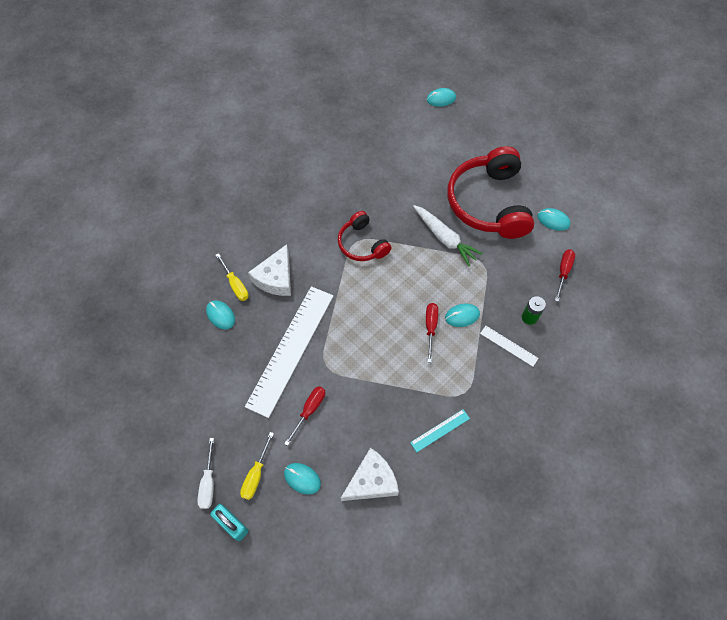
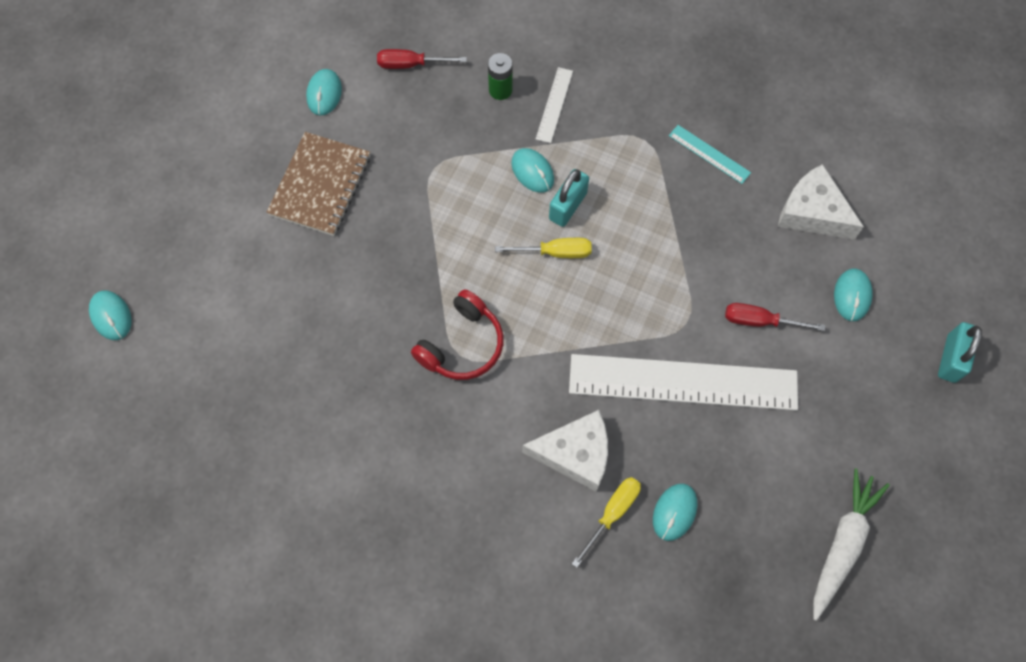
camera: 110 degrees left, 5 degrees up
(208, 483) = (919, 412): white screwdriver -> none
(256, 475) = (877, 355): yellow screwdriver -> yellow screwdriver (555, 252)
(430, 327) = (568, 206): red screwdriver -> turquoise padlock
(445, 238) = (408, 229): white carrot -> white carrot (842, 544)
(488, 203) = (320, 185): red headphones -> brown notebook

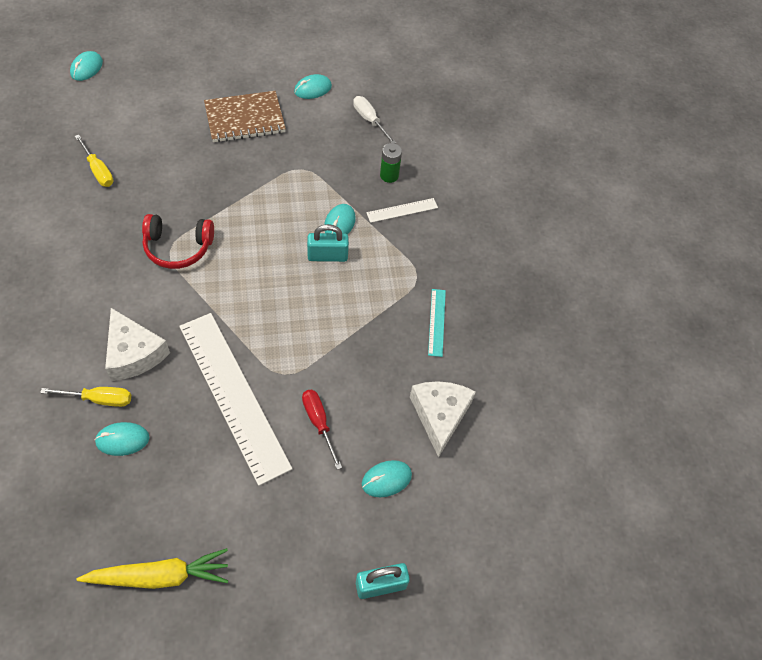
camera: 50 degrees right, 10 degrees down
(411, 64) = (369, 120): red screwdriver -> white screwdriver
(555, 252) = (285, 266): yellow screwdriver -> yellow screwdriver (98, 170)
(842, 544) = (160, 575): white carrot -> yellow carrot

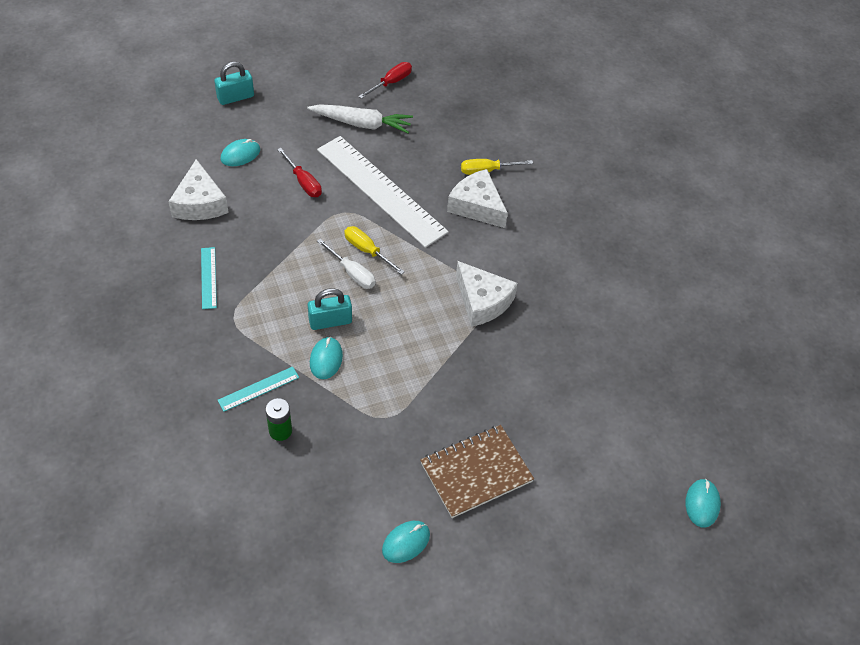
camera: 170 degrees right, 5 degrees down
(98, 170) = (604, 366): yellow screwdriver -> yellow screwdriver (367, 251)
(122, 440) = (455, 149): turquoise mouse -> none
(160, 575) = (391, 82): yellow carrot -> red screwdriver
(178, 247) = (482, 301): red headphones -> white cheese
(224, 503) = (362, 124): none -> white carrot
(369, 120) = (319, 508): white screwdriver -> white screwdriver (352, 273)
(402, 210) = (258, 388): white ruler -> turquoise ruler

